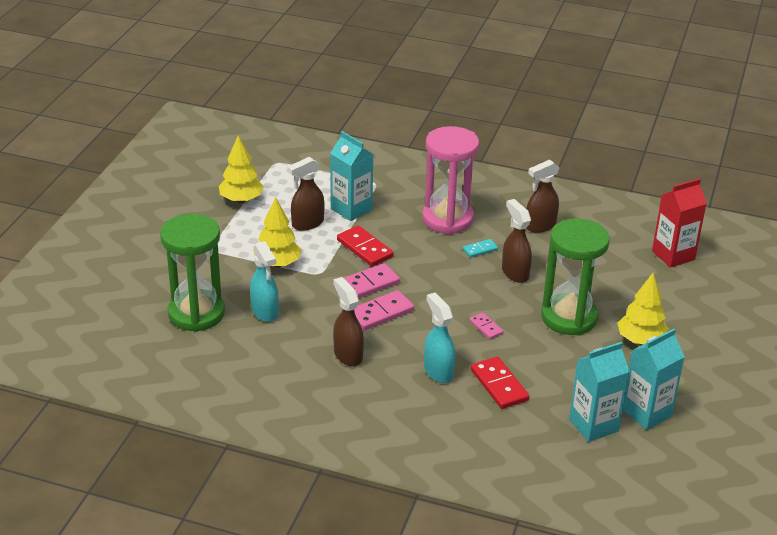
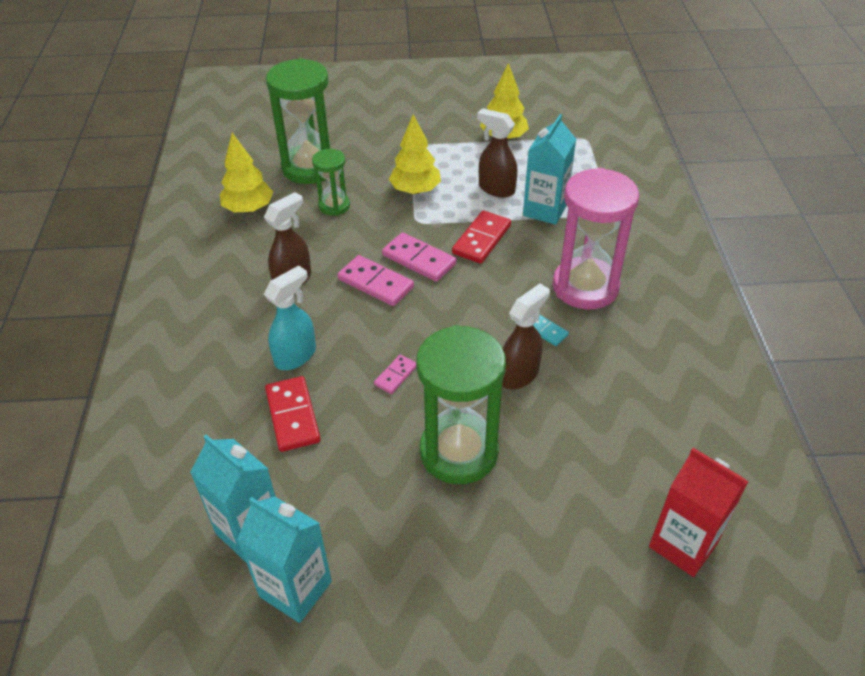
camera: 70 degrees right, 10 degrees up
(265, 312) = (334, 206): turquoise spray bottle -> green hourglass
(499, 385) = (293, 416): red domino -> red domino turned 60 degrees counterclockwise
(540, 226) = (637, 373): brown spray bottle -> none
(641, 340) = (452, 546): yellow tree -> yellow tree (249, 209)

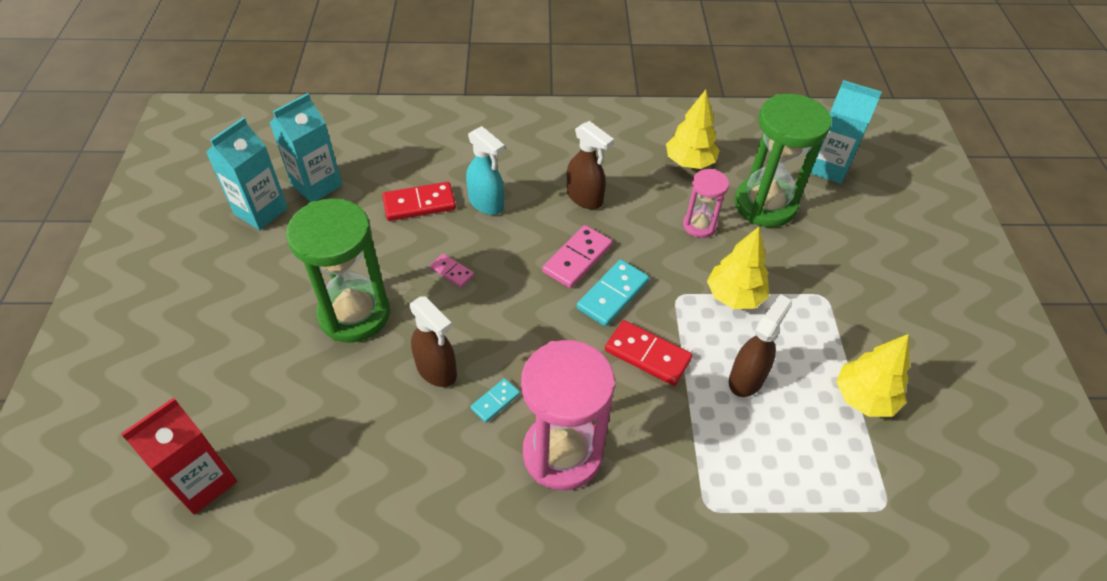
camera: 90 degrees right, 5 degrees up
(334, 206) = (699, 225): green hourglass -> pink hourglass
(419, 259) = (613, 295): pink domino -> turquoise domino
(545, 210) = (707, 428): turquoise carton -> turquoise carton (828, 167)

